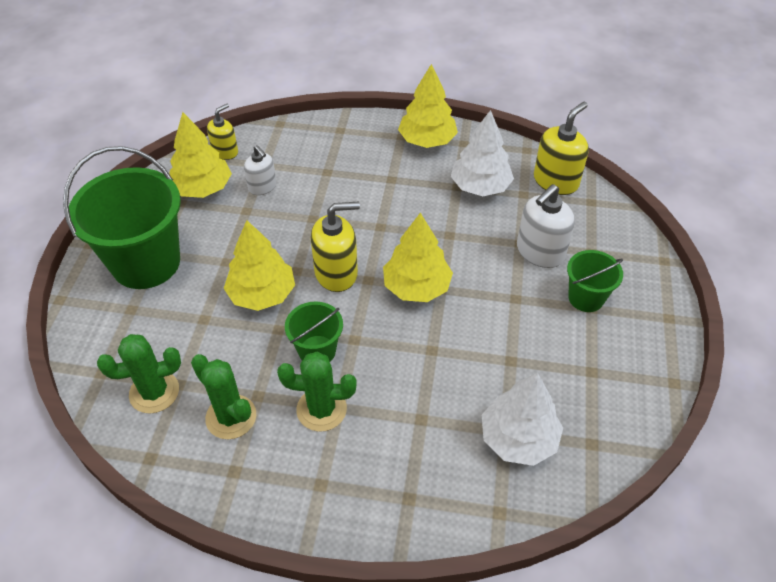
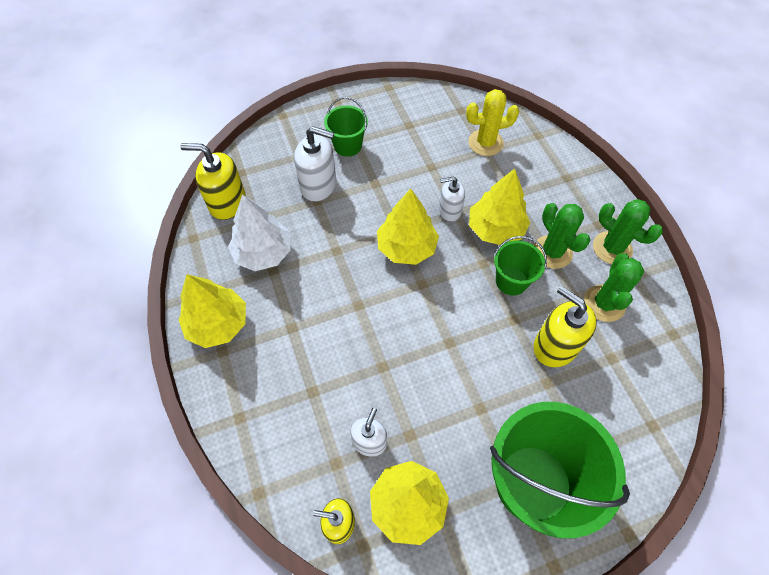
camera: 120 degrees left, 10 degrees up
(154, 392) = (632, 370): green cactus -> green cactus (612, 248)
(262, 294) = (492, 353): yellow tree -> yellow tree (495, 229)
(336, 273) = (431, 310): yellow soap dispenser -> yellow soap dispenser (555, 346)
(438, 345) = (449, 210): none -> white soap dispenser
(518, 438) = (485, 143): white tree -> yellow cactus

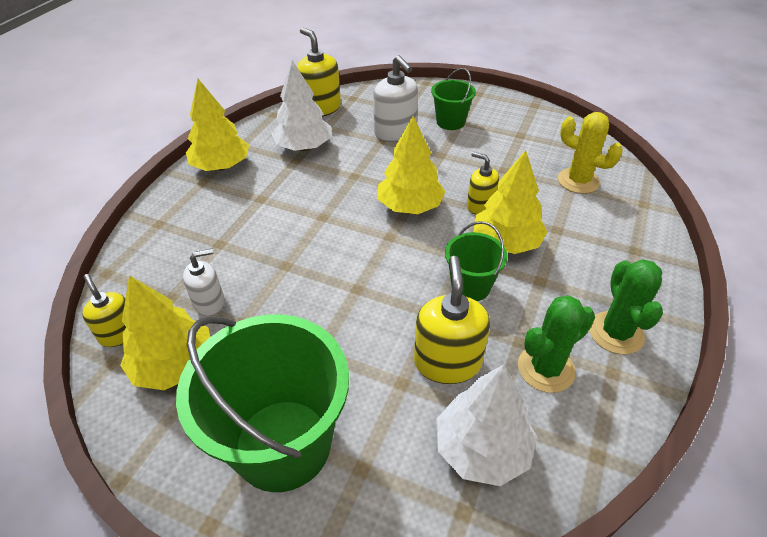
camera: 45 degrees right, 15 degrees down
(449, 210) = (480, 205): white soap dispenser -> yellow soap dispenser
(552, 252) = (542, 293): green cactus -> none
(625, 382) = (481, 448): none -> white tree

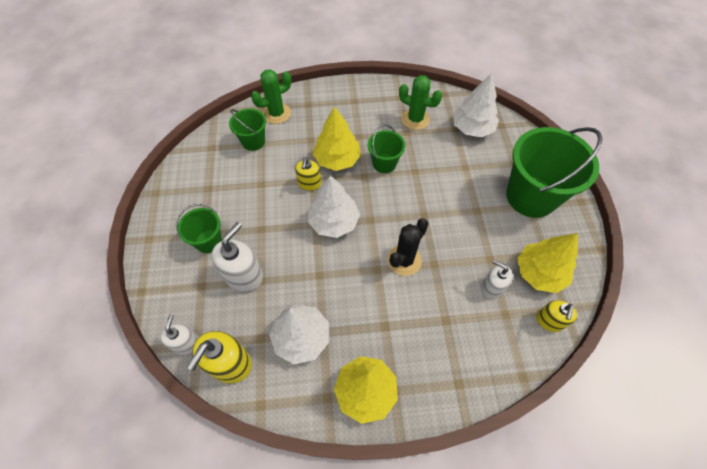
camera: 120 degrees left, 15 degrees up
(313, 242) = (404, 260): none -> black cactus
(358, 93) = (186, 343): none -> white soap dispenser
(410, 206) = (333, 222): yellow tree -> white tree
(447, 362) = (440, 155): yellow soap dispenser -> none
(578, 181) = (253, 141): yellow cactus -> green bucket
(616, 333) = (375, 100): green cactus -> green cactus (276, 113)

